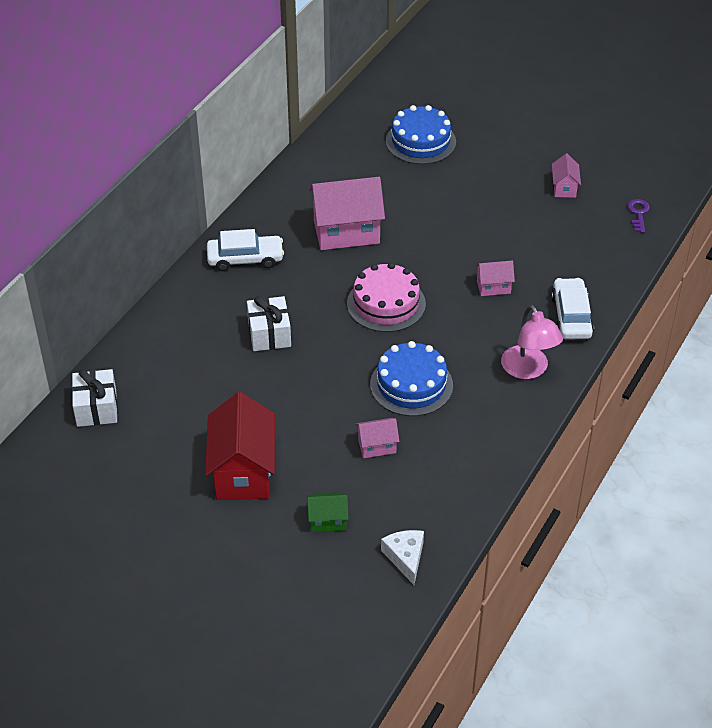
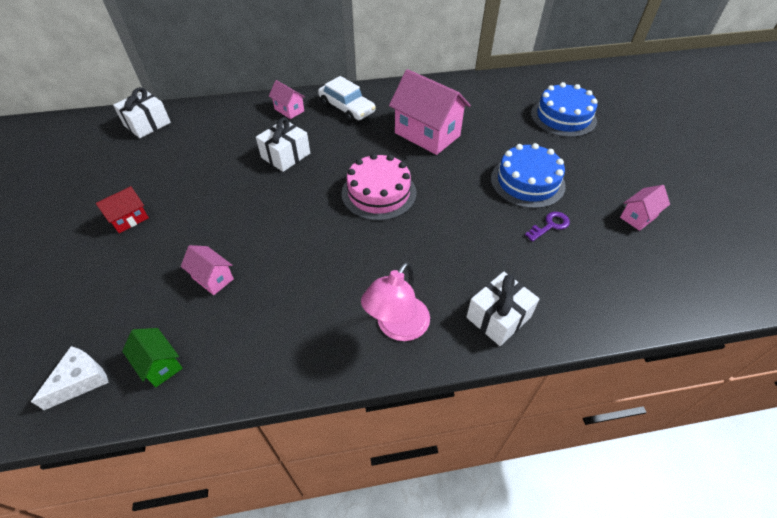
camera: 50 degrees right, 5 degrees up
(243, 472) = (129, 219): red house -> red house, size x0.49
(327, 520) = (101, 298): green house -> green house (160, 364)
(411, 385) = (303, 258): blue cake -> blue cake (527, 182)
(493, 287) = (469, 242): pink house -> pink house (289, 110)
(571, 316) = (498, 317): white car -> white gift
(638, 213) = (687, 286): purple key -> purple key (550, 225)

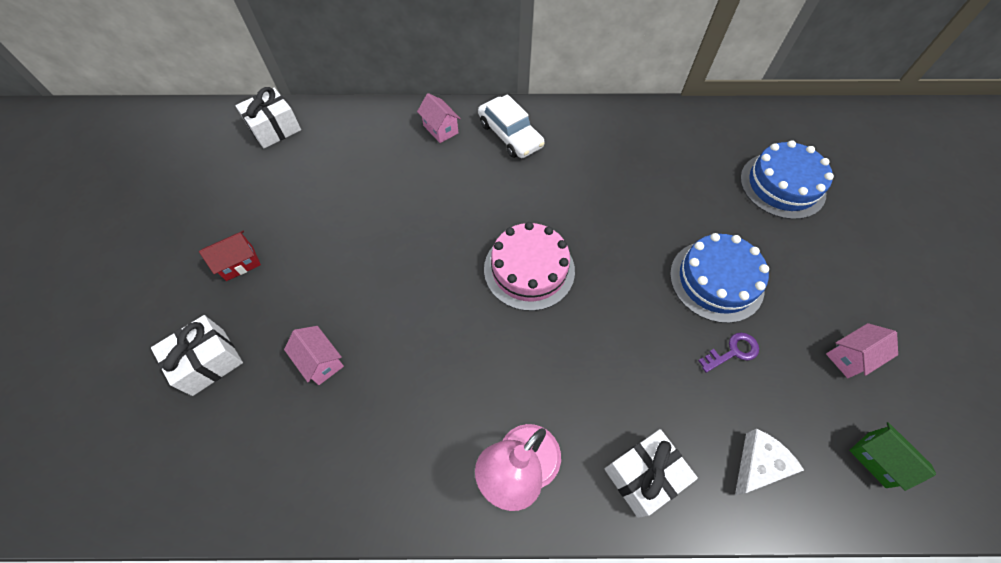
camera: 10 degrees right, 10 degrees up
(80, 380) = (165, 473): white cheese -> white cheese (758, 465)
(160, 364) = (250, 468): green house -> green house (876, 459)
(286, 155) = (427, 197): white gift -> white gift (208, 361)
(427, 134) = (602, 189): pink house -> none

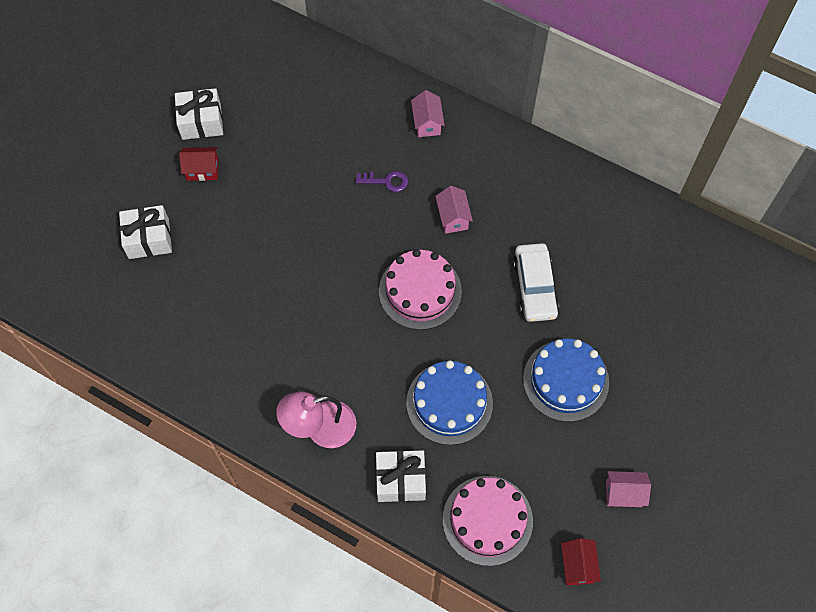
camera: 30 degrees right, 5 degrees up
(275, 129) = (285, 53): white gift -> white gift (201, 122)
(321, 361) = (225, 280): pink house -> pink house (453, 218)
(510, 135) = (485, 159): white car -> white car (535, 287)
(733, 352) = (533, 439): purple key -> purple key (386, 181)
(758, 465) = (487, 520): white cheese -> pink cake
(782, 185) = (697, 332): blue cake -> blue cake (449, 403)
(876, 459) = (577, 566): green house -> red house

